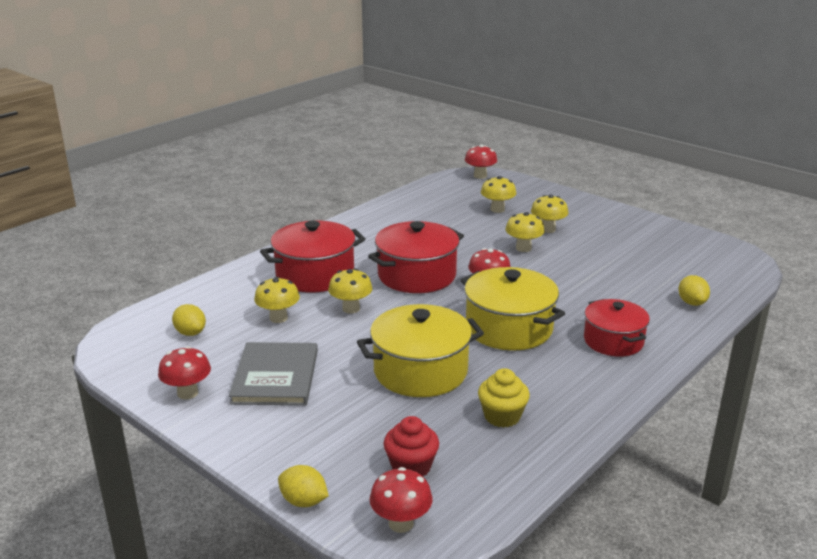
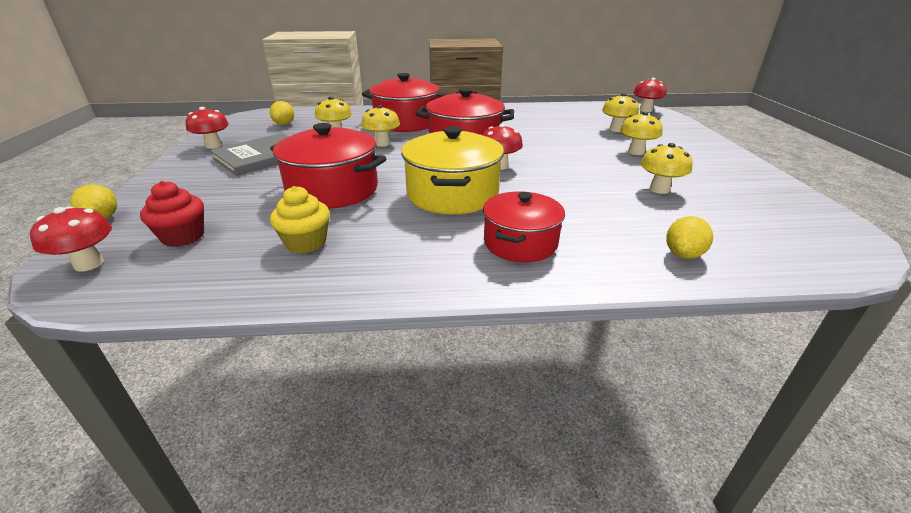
camera: 45 degrees right, 5 degrees up
(420, 371) = (333, 190): yellow pot -> red pot
(523, 248) = (585, 155): yellow mushroom -> yellow mushroom (659, 189)

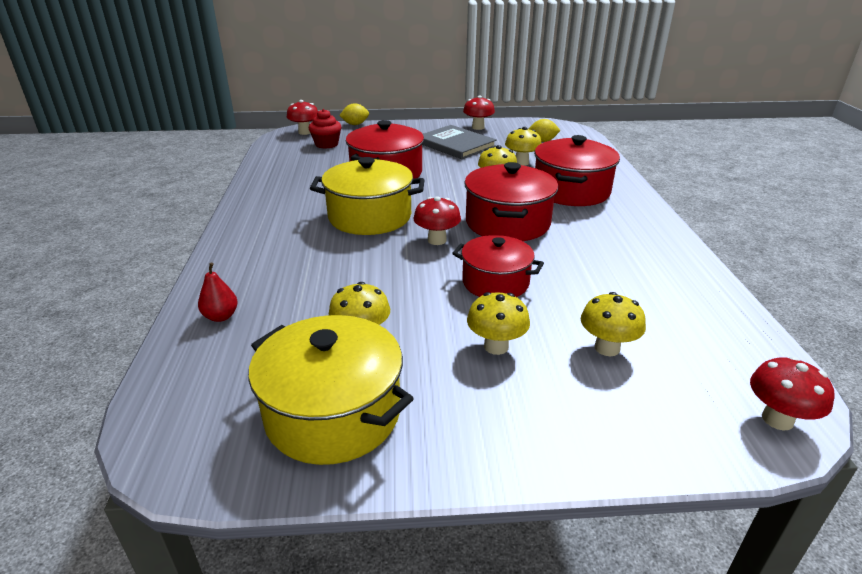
camera: 90 degrees right, 0 degrees up
(306, 243) = (306, 174): yellow cupcake -> none
(520, 243) = (275, 242): red pot -> red pot (495, 282)
(683, 254) = (221, 316): yellow lemon -> red pear
(747, 194) = (333, 413): none -> yellow pot

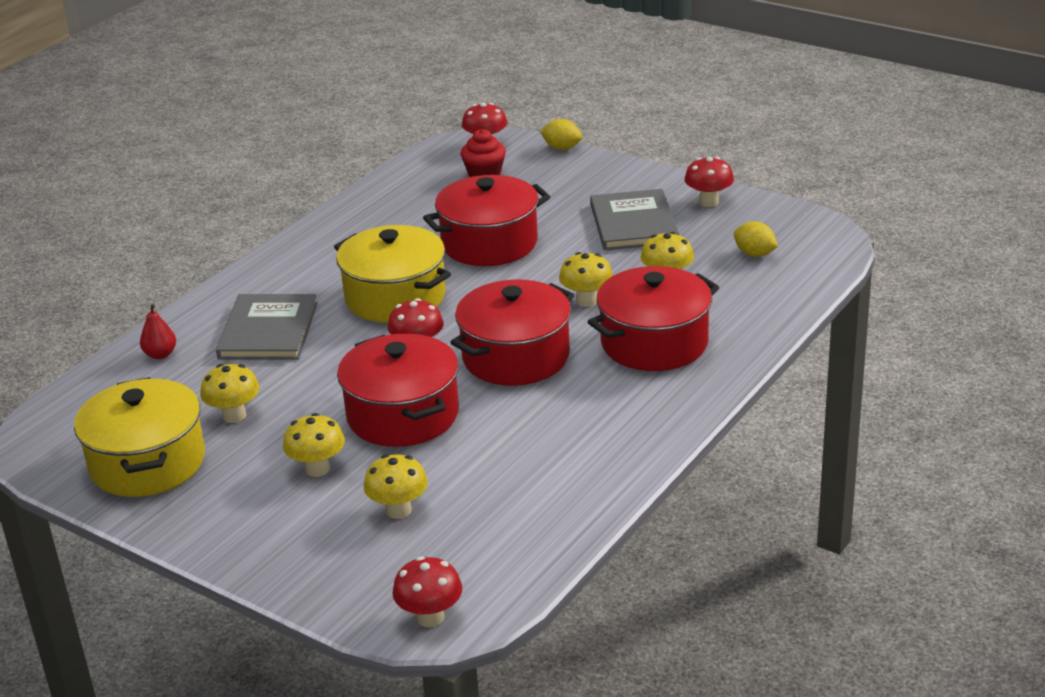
camera: 40 degrees right, 0 degrees up
(300, 266) = (268, 331): none -> grey book
(495, 282) = (403, 415): red pot -> red pot, size x1.50

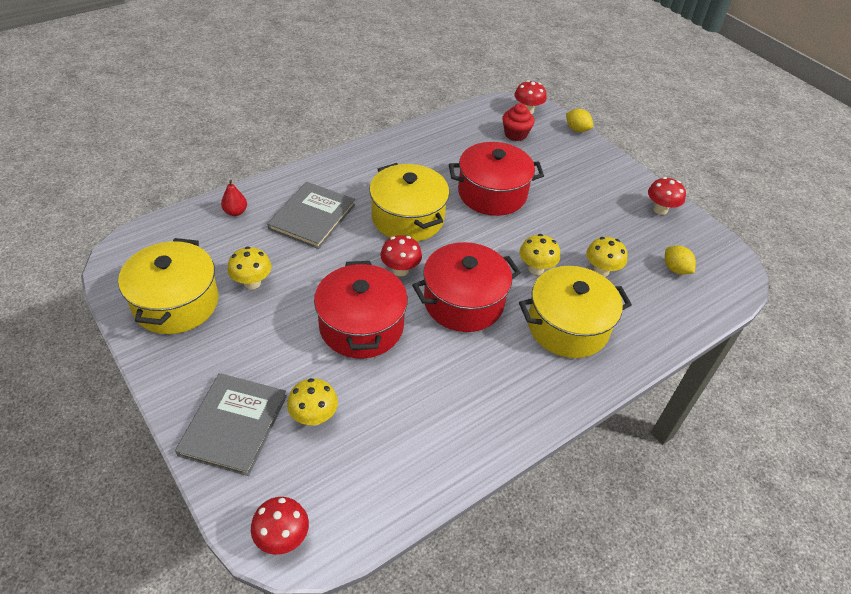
camera: 15 degrees right, 15 degrees up
(317, 469) = (280, 353): yellow mushroom -> none
(633, 223) = (598, 210): grey book -> grey book (233, 425)
(654, 343) = (567, 326): red pot -> yellow pot

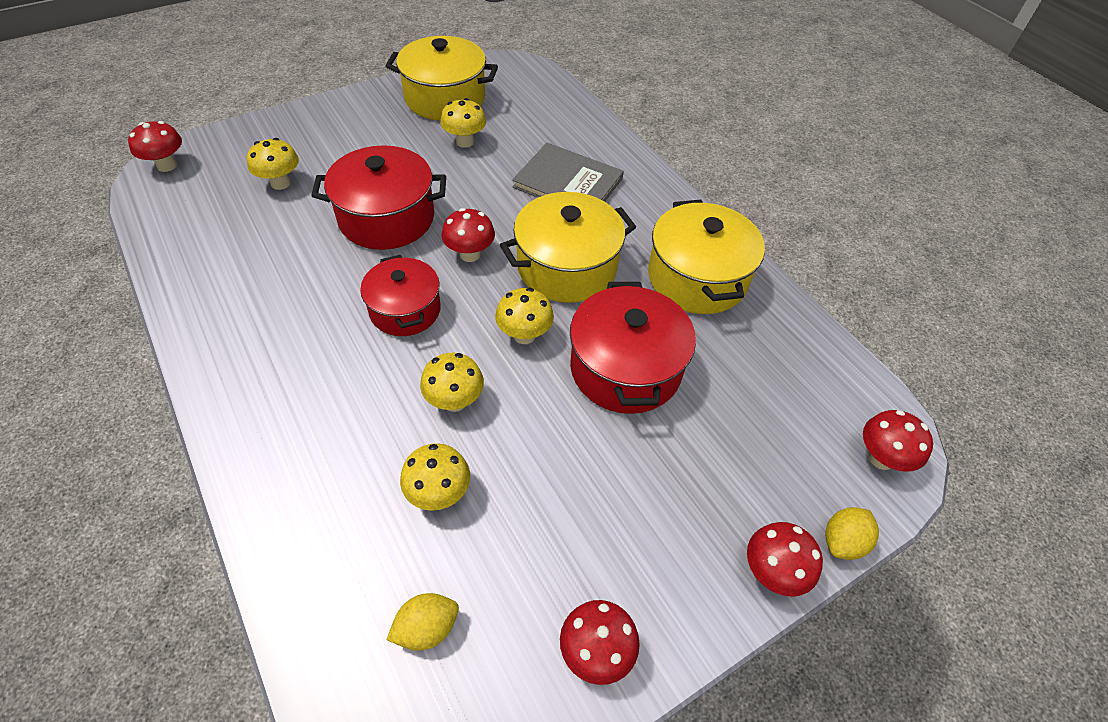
camera: 95 degrees right, 5 degrees up
(233, 425) = (291, 136): grey book -> none
(235, 212) = (575, 127): red pear -> none
(463, 302) = (405, 310): red pot -> red pot, size x0.67
(474, 238) = (524, 335): none -> yellow mushroom
(515, 134) = (795, 425): red cupcake -> none
(567, 326) = (336, 421): yellow pot -> yellow pot (697, 278)
(600, 152) = (772, 572): none -> red mushroom

